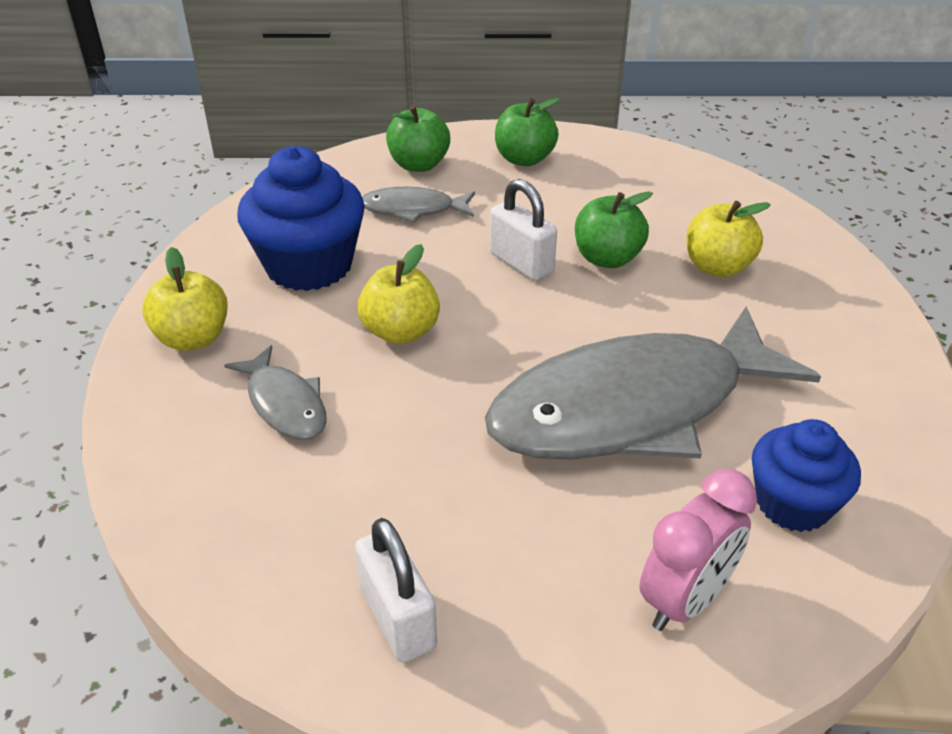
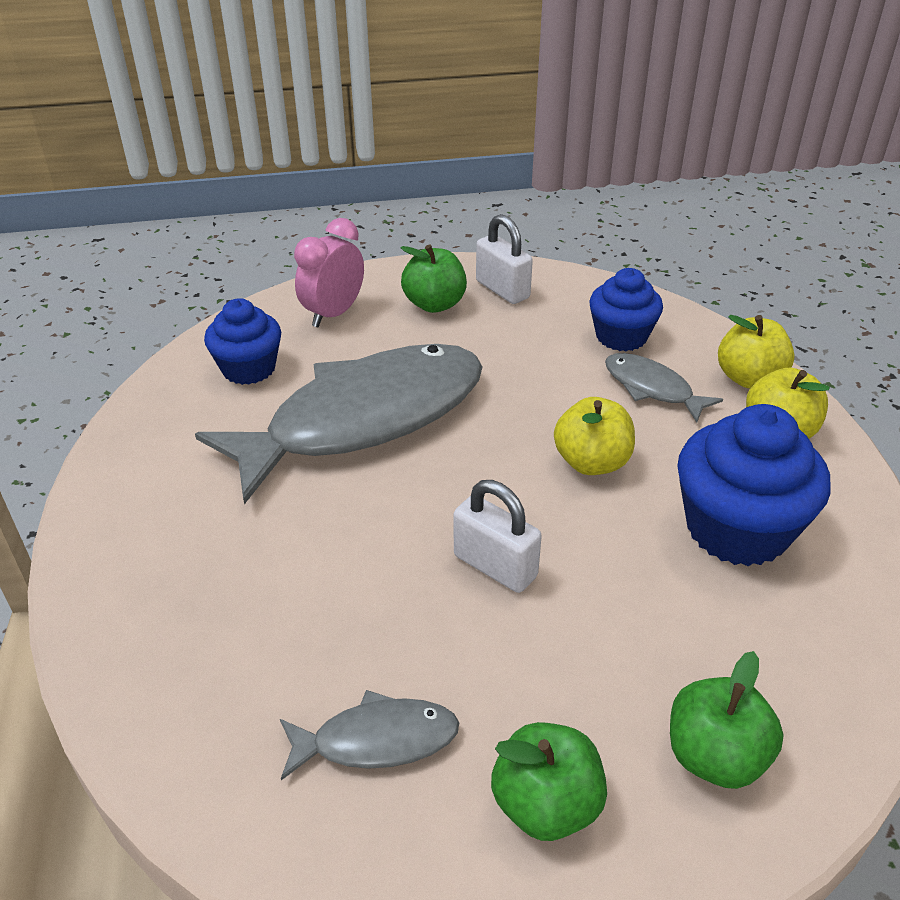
camera: 170 degrees right, 0 degrees up
(269, 488) = (621, 336): none -> blue cupcake
(413, 209) = (668, 643): grey fish -> grey fish (377, 740)
(607, 258) = (391, 589): green apple -> green apple (434, 304)
(717, 267) = (255, 594): yellow apple -> yellow apple (749, 378)

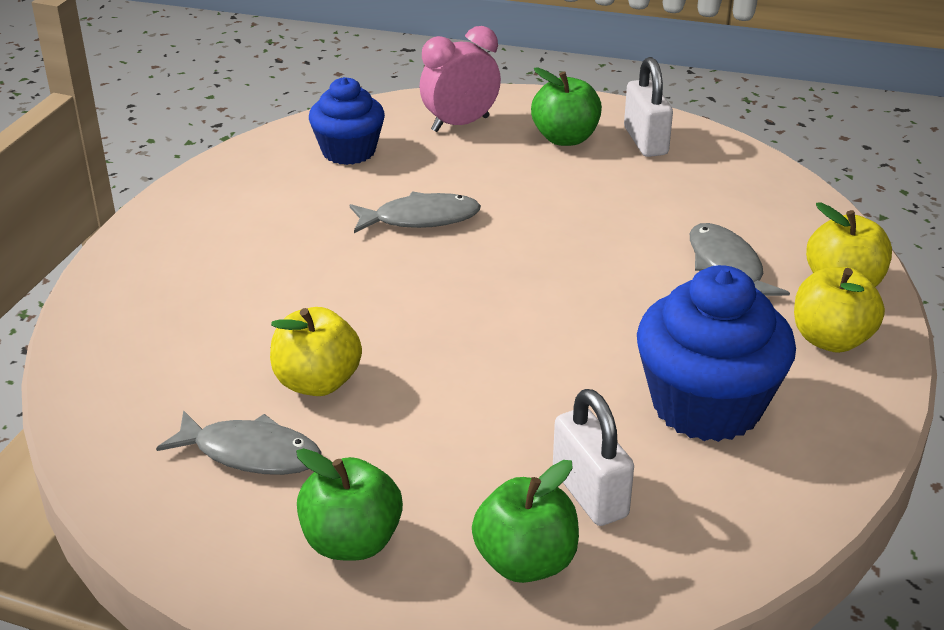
camera: 25 degrees right, 5 degrees down
(364, 419) = (420, 219): grey fish -> grey fish, size x0.44
(495, 566) = (447, 365): white padlock -> white padlock (590, 493)
(592, 462) = (608, 311): yellow apple -> yellow apple (317, 382)
(621, 336) = (735, 213): blue cupcake -> none

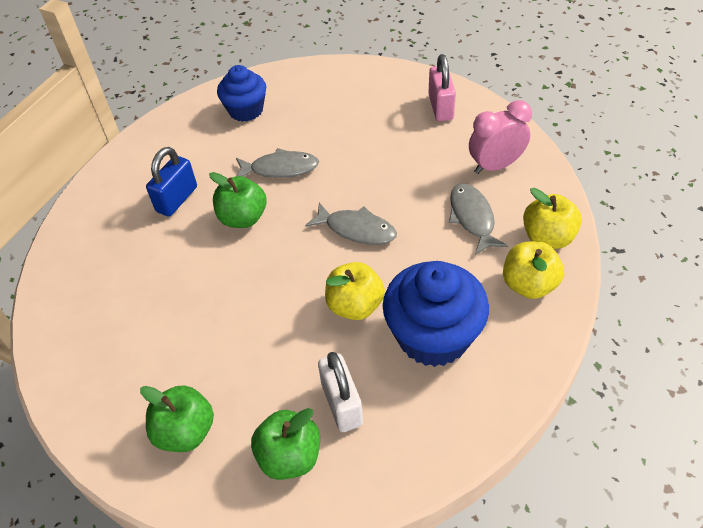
camera: 10 degrees right, 15 degrees up
(250, 453) = (138, 356): grey fish -> grey fish (356, 229)
(266, 260) = (177, 199): none -> blue padlock
(317, 382) = (189, 301): yellow apple -> yellow apple (355, 306)
(460, 124) = (321, 89): pink clock -> pink clock (495, 166)
(565, 138) = (388, 103): green apple -> green apple (243, 218)
(645, 141) = (440, 107): white padlock -> pink padlock

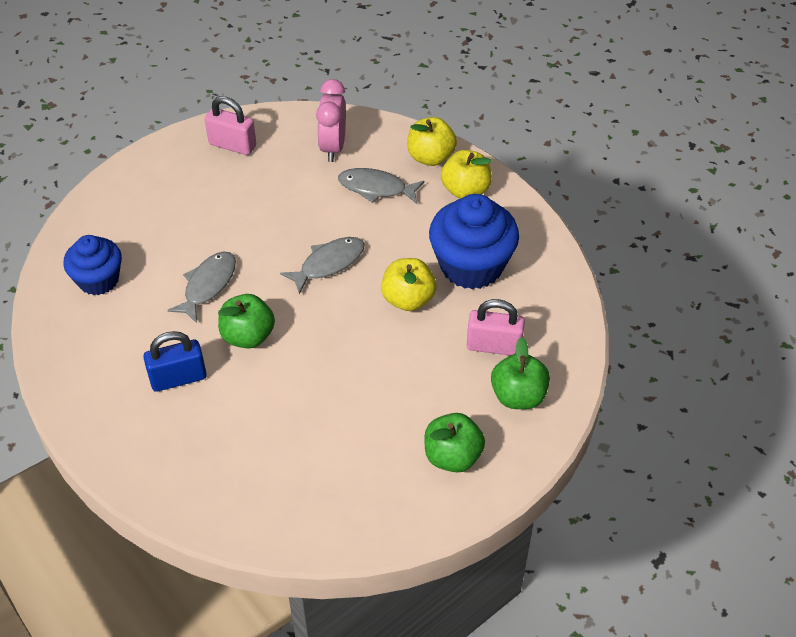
camera: 65 degrees left, 0 degrees up
(177, 199) = (178, 378): blue padlock -> blue padlock turned 75 degrees counterclockwise
(342, 404) = (494, 346): white padlock -> pink padlock

